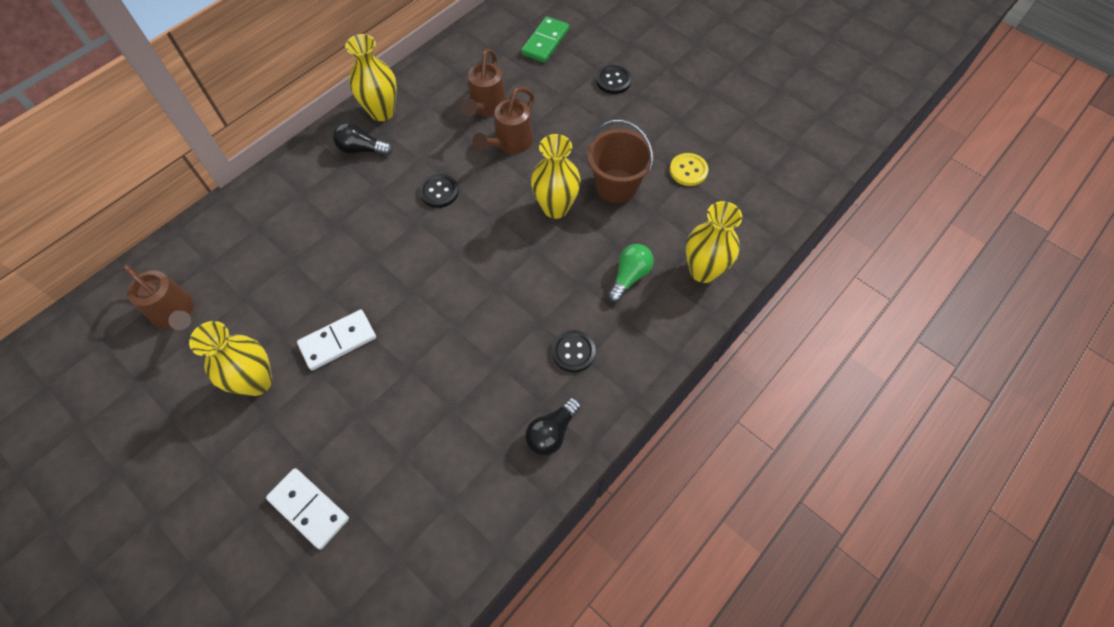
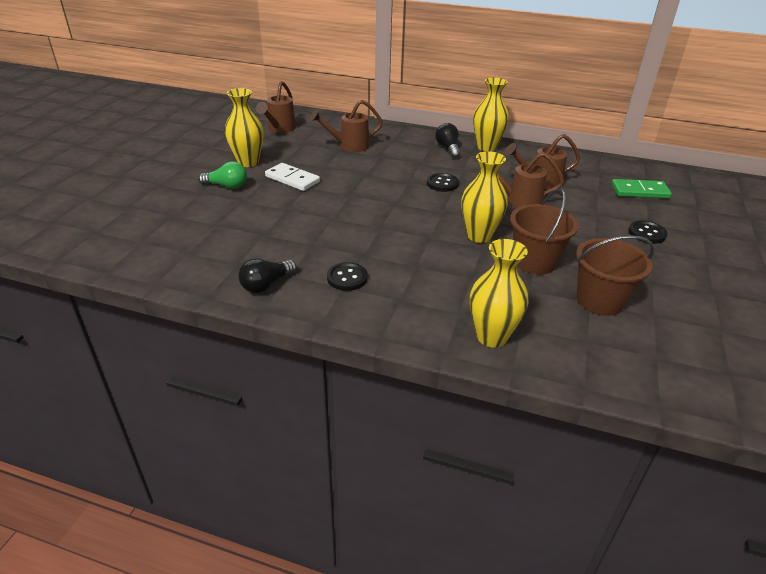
camera: 65 degrees right, 25 degrees down
(287, 247) = (349, 146): none -> brown watering can
(309, 509) = (167, 201): white domino -> none
(552, 432) = (266, 284): black light bulb -> black light bulb turned 60 degrees counterclockwise
(629, 277) = (445, 291): green light bulb -> green light bulb (227, 186)
(688, 170) = (600, 300): yellow button -> brown bucket

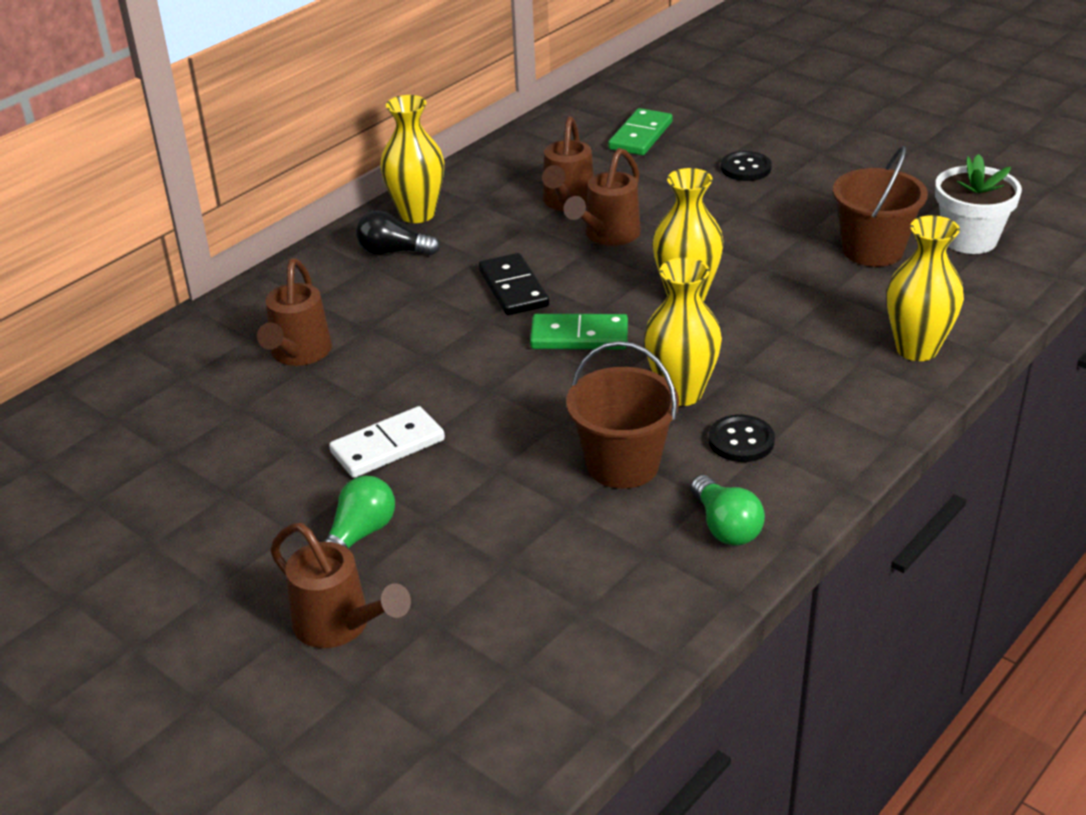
camera: 65 degrees left, 0 degrees up
(248, 162) = (272, 494): yellow vase -> yellow vase (681, 393)
(266, 284) = (725, 526): black light bulb -> green light bulb
(279, 129) = (142, 429): brown watering can -> brown watering can (340, 626)
(413, 210) = (579, 336): none -> green domino
(442, 184) = (513, 288): black button -> black domino
(534, 261) = (771, 270): brown bucket -> brown bucket (622, 464)
(664, 347) = (969, 239): none -> white flower pot

